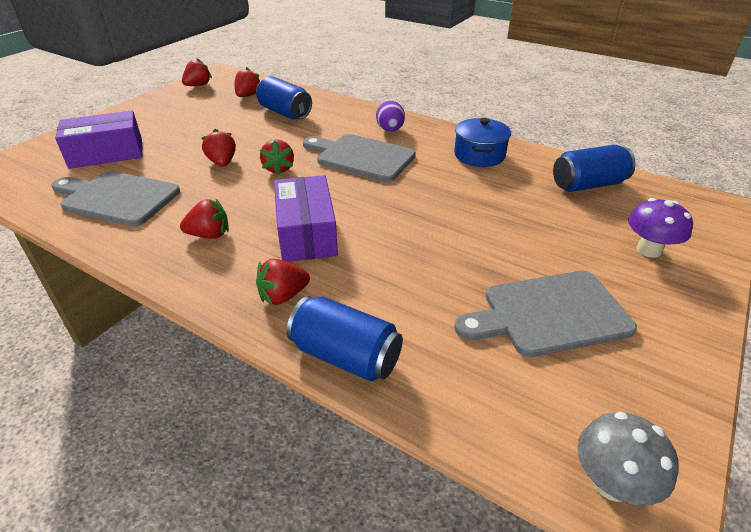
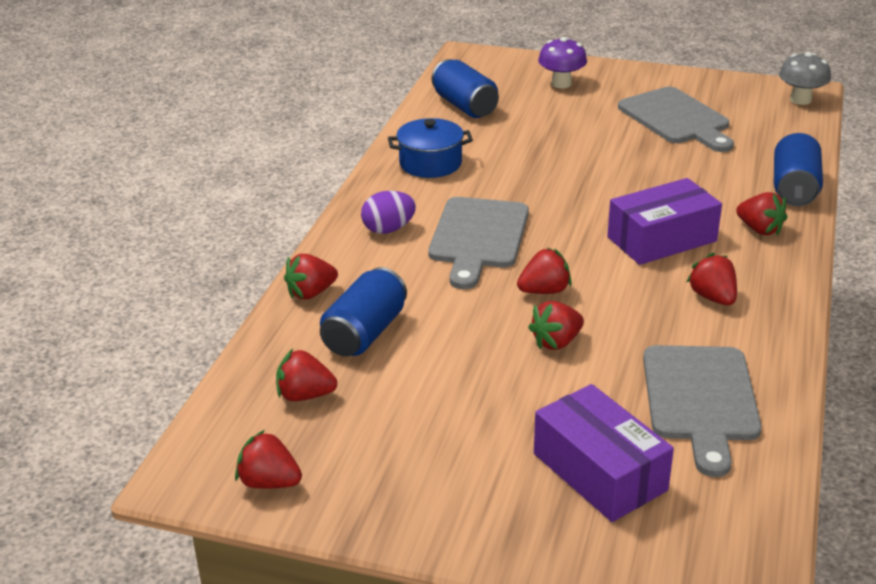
camera: 105 degrees left, 5 degrees down
(334, 104) = (311, 293): none -> red strawberry

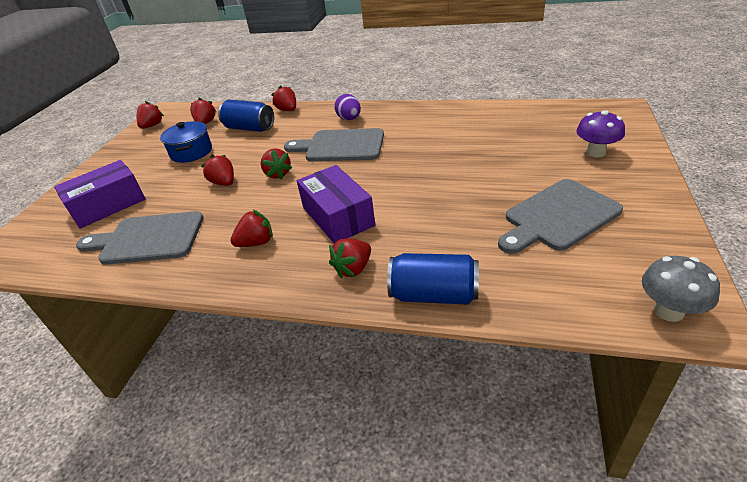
camera: 90 degrees right, 5 degrees up
(430, 163) = (432, 119): blue pot -> blue pot (191, 152)
(465, 106) = (525, 119): blue can -> none

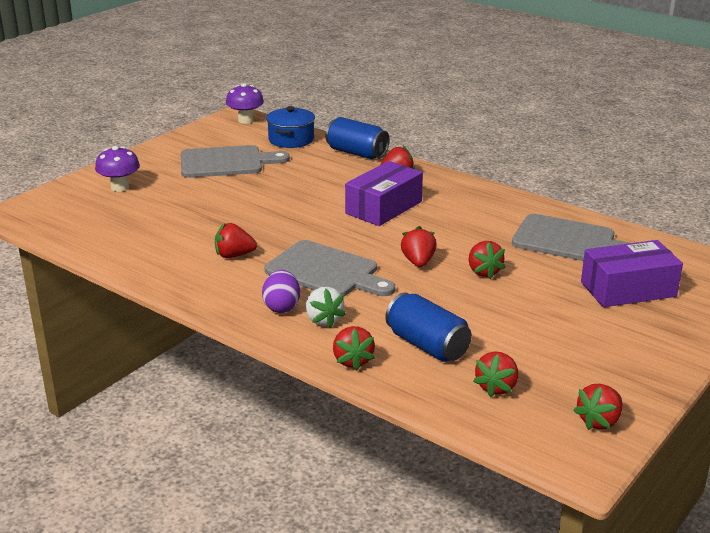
camera: 160 degrees left, 10 degrees down
(191, 152) = (523, 332): blue pot -> blue pot (291, 139)
(256, 243) = (464, 209): red strawberry -> red strawberry (234, 255)
(318, 121) = (323, 320): none -> white strawberry
(338, 216) = (384, 207): purple box -> purple box turned 45 degrees clockwise
(669, 311) = (245, 120): grey mushroom -> purple mushroom

